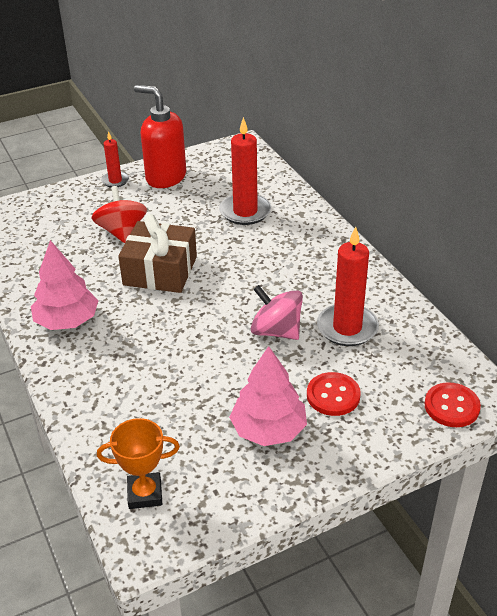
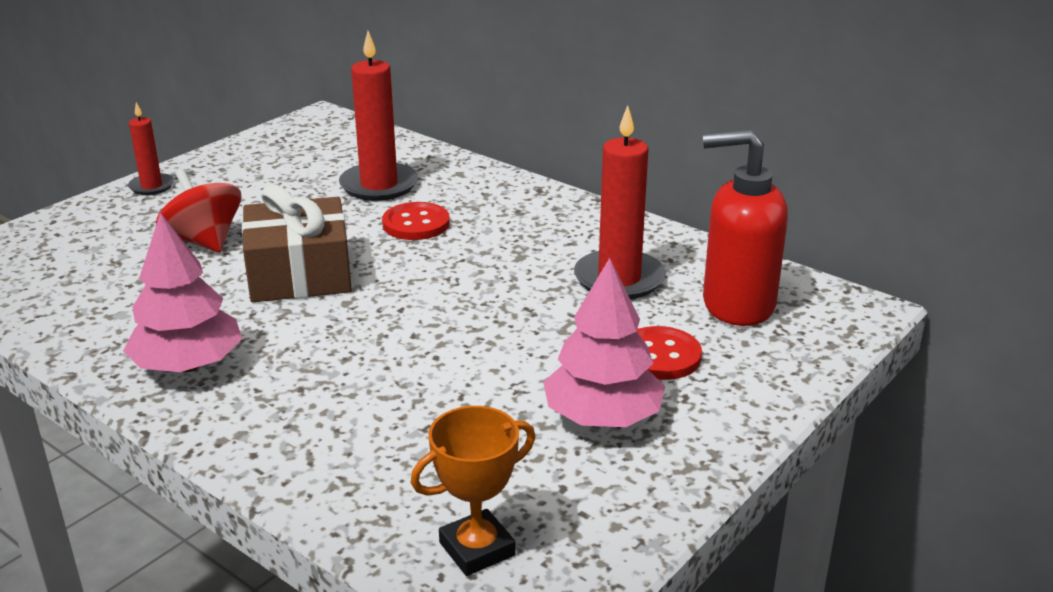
camera: 25 degrees left, 10 degrees down
(165, 177) = (230, 169): red soap dispenser -> red soap dispenser (737, 305)
(276, 331) = (525, 304): pink spinning top -> none
(451, 406) = (819, 329): red button -> red button (416, 224)

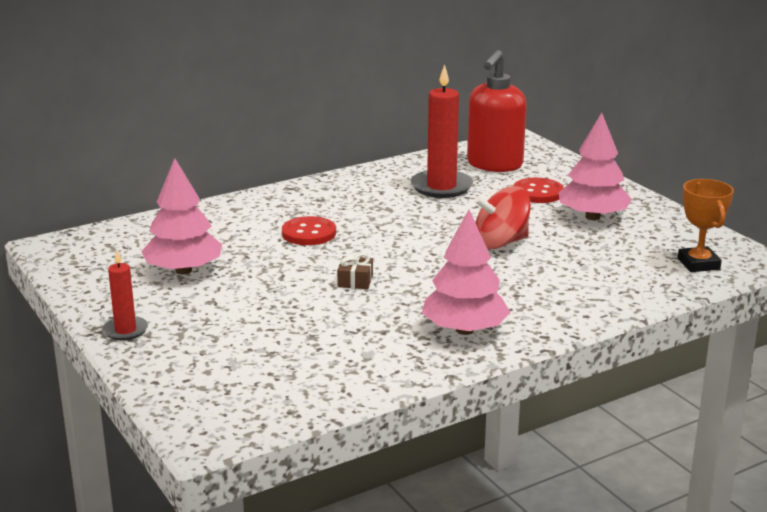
camera: 70 degrees left, 5 degrees down
(204, 241) = (266, 313): red spinning top -> red spinning top (501, 243)
(290, 182) = (184, 270): none -> pink tree
(299, 274) = (355, 281): brown gift -> brown gift, size x0.40
(379, 185) = (227, 238): red candle -> none

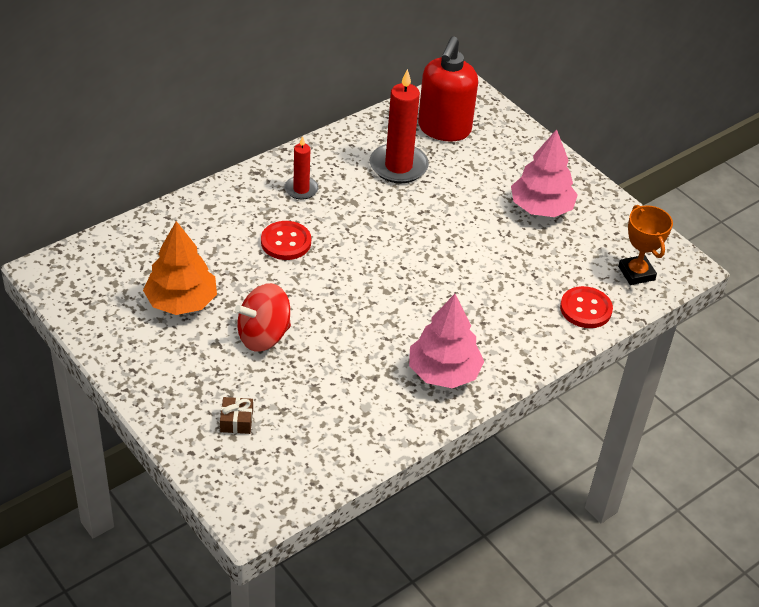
camera: 10 degrees left, 20 degrees up
(125, 330) = (149, 387): red candle -> red candle (301, 189)
(184, 270) = (181, 301): pink tree -> orange tree
(355, 281) = (339, 310): brown gift -> brown gift (236, 421)
(501, 243) = (462, 250): red spinning top -> red spinning top (263, 336)
(538, 193) = (488, 172): red button -> red button (585, 309)

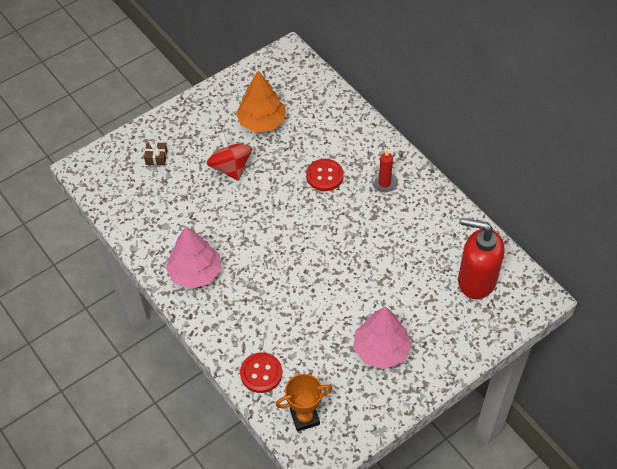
camera: 95 degrees right, 10 degrees up
(398, 166) = (421, 246): red candle -> none

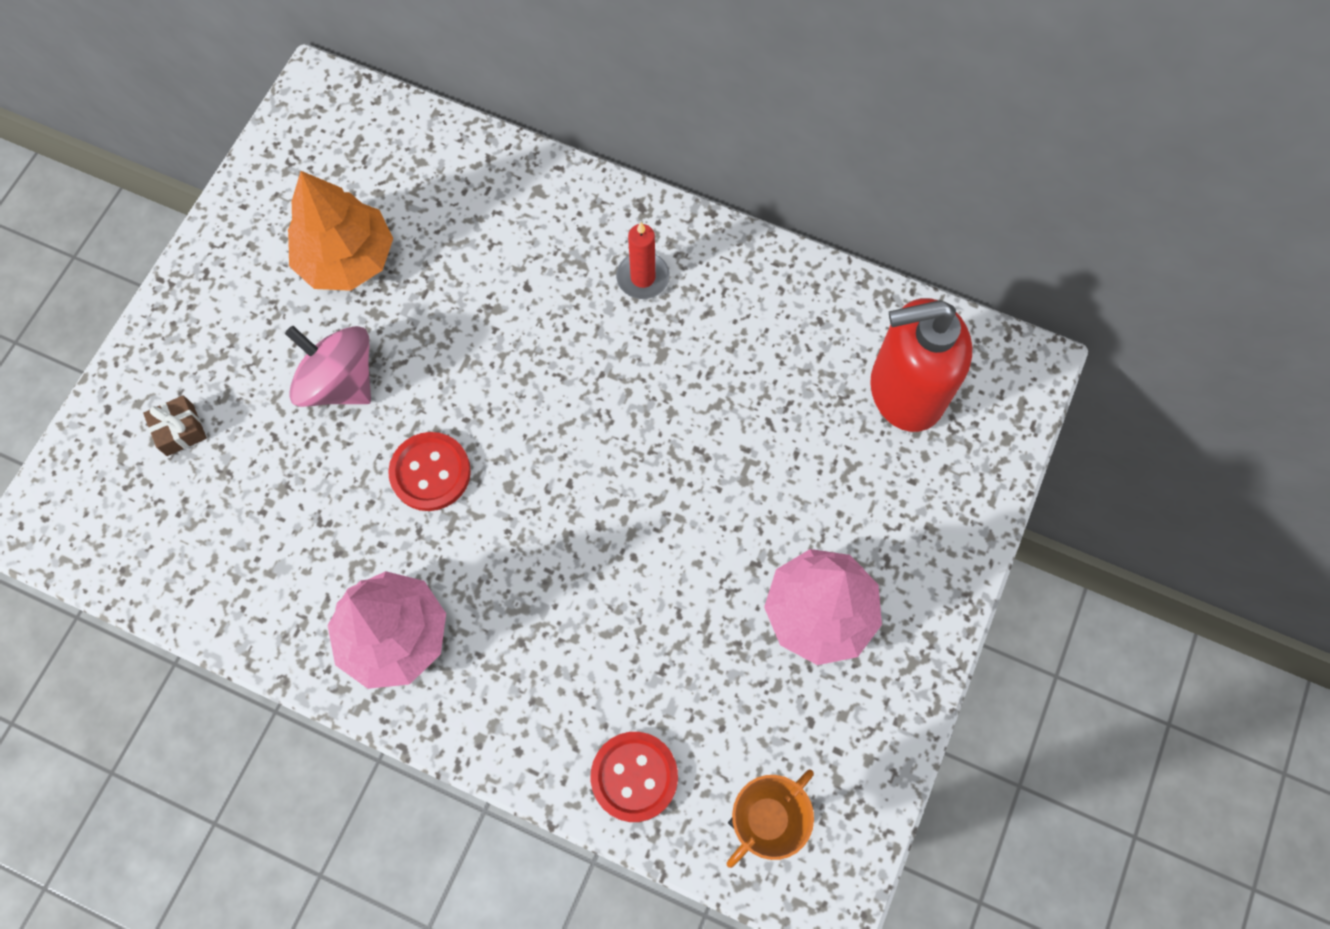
camera: 30 degrees left, 15 degrees up
(230, 167) = (340, 382): red spinning top -> pink spinning top
(324, 176) = (527, 315): red button -> red button (430, 472)

